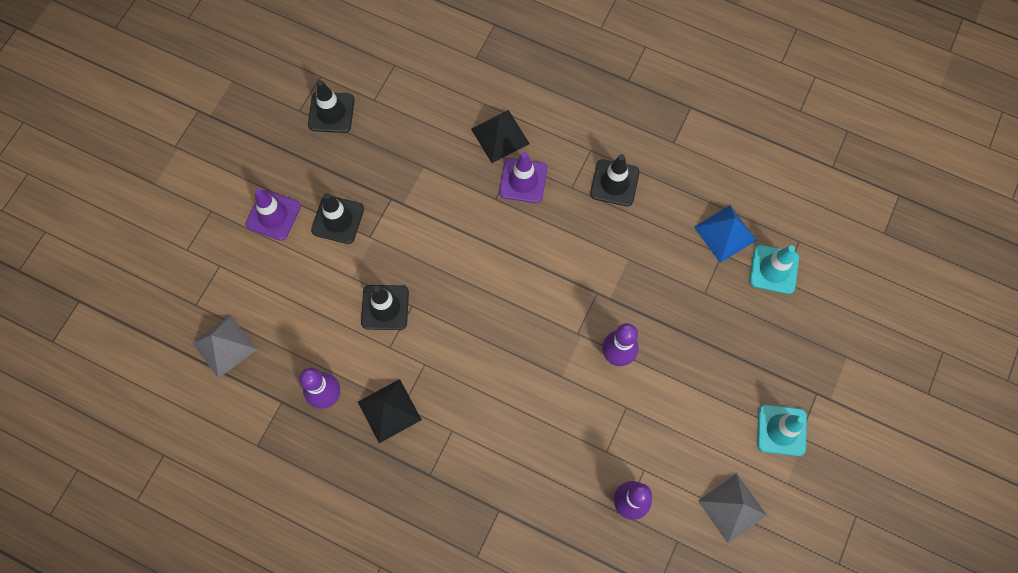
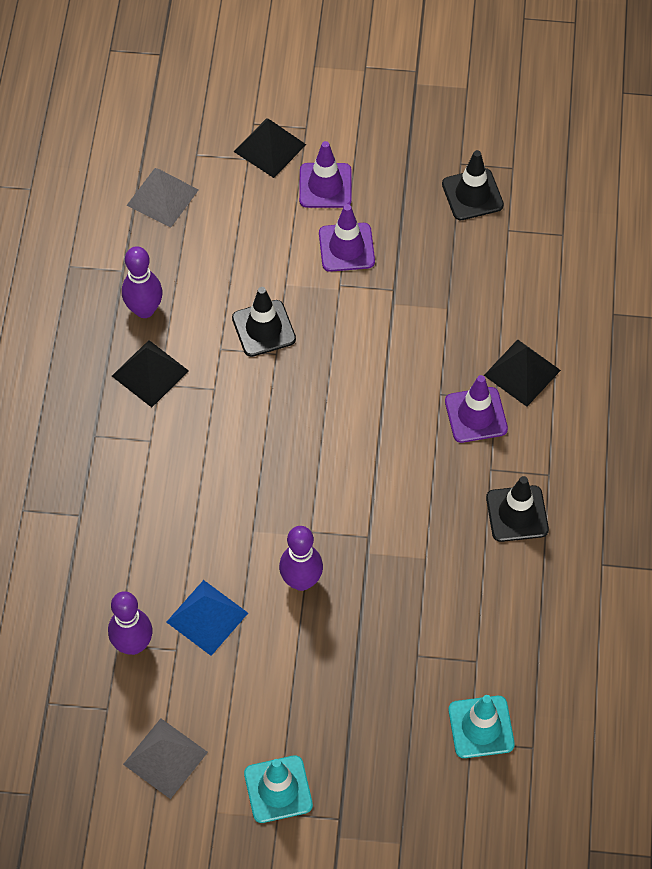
camera: 70 degrees right, 10 degrees down
(217, 245) = (270, 148): none -> black pyramid
(338, 219) = (346, 247): black traffic cone -> purple traffic cone
(725, 233) = (505, 657): blue pyramid -> blue pyramid (207, 617)

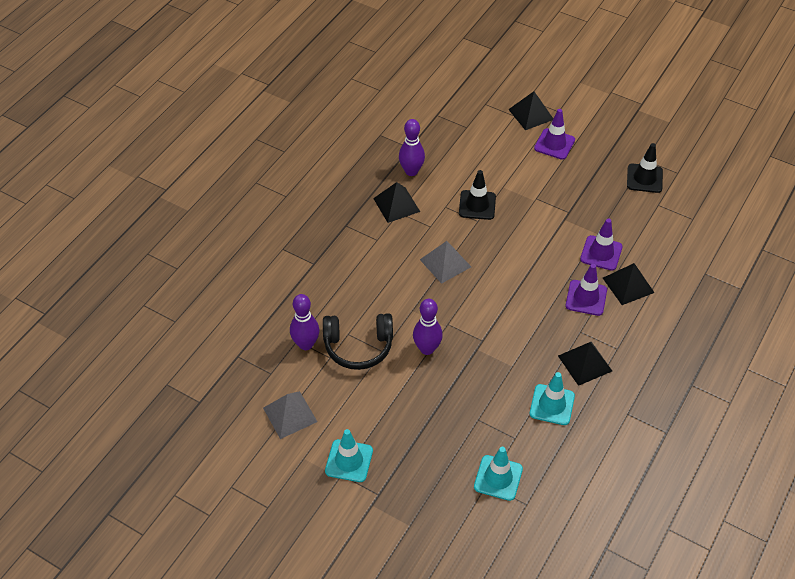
camera: 25 degrees right, 10 degrees down
(162, 197) = (453, 118): grey pyramid -> grey pyramid (445, 263)
(207, 617) = (358, 346): blue pyramid -> black headphones
(346, 247) = (550, 180): purple traffic cone -> purple traffic cone (601, 253)
(502, 593) = (552, 405): none -> turquoise traffic cone
(517, 514) = (585, 363): black traffic cone -> black pyramid

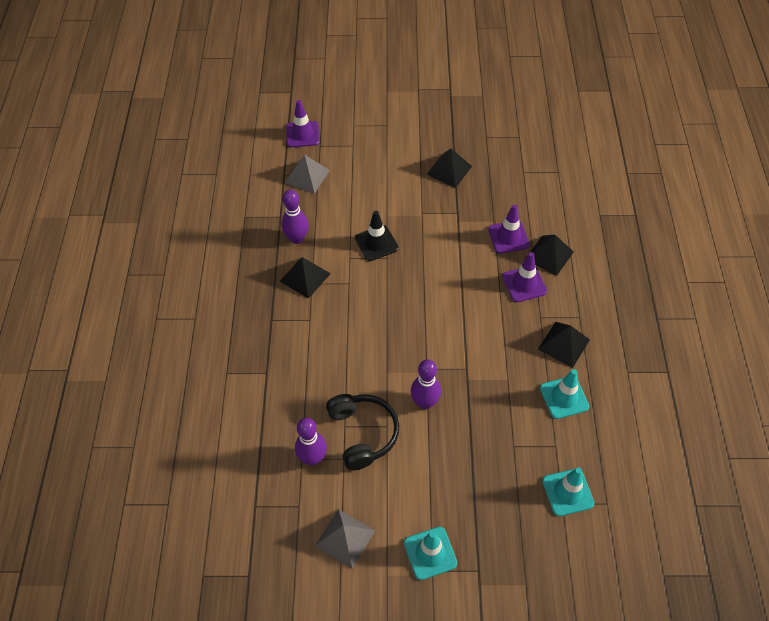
camera: 30 degrees left, 5 degrees up
(358, 346) = (362, 433): black headphones -> black headphones turned 75 degrees counterclockwise
(445, 263) = (386, 311): grey pyramid -> grey pyramid (307, 176)
(531, 114) = (366, 138): black pyramid -> black pyramid (449, 170)
(554, 144) = (404, 156): purple traffic cone -> purple traffic cone (302, 134)
(644, 178) = (497, 154): black traffic cone -> none

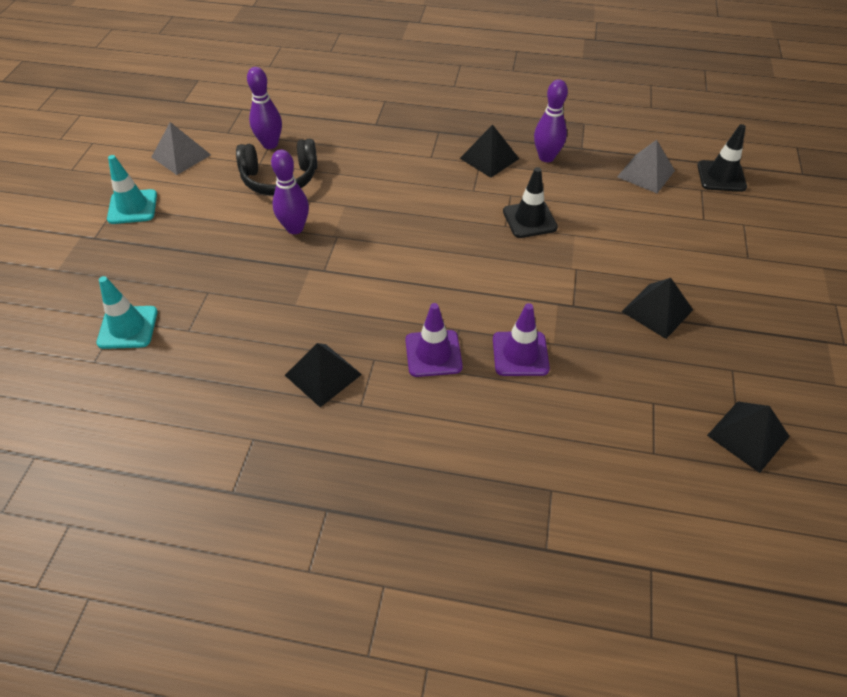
camera: 100 degrees right, 5 degrees down
(302, 134) = (721, 176): purple traffic cone -> black traffic cone
(549, 255) = (478, 396): black pyramid -> black pyramid (748, 436)
(564, 397) = (246, 355): turquoise traffic cone -> none

